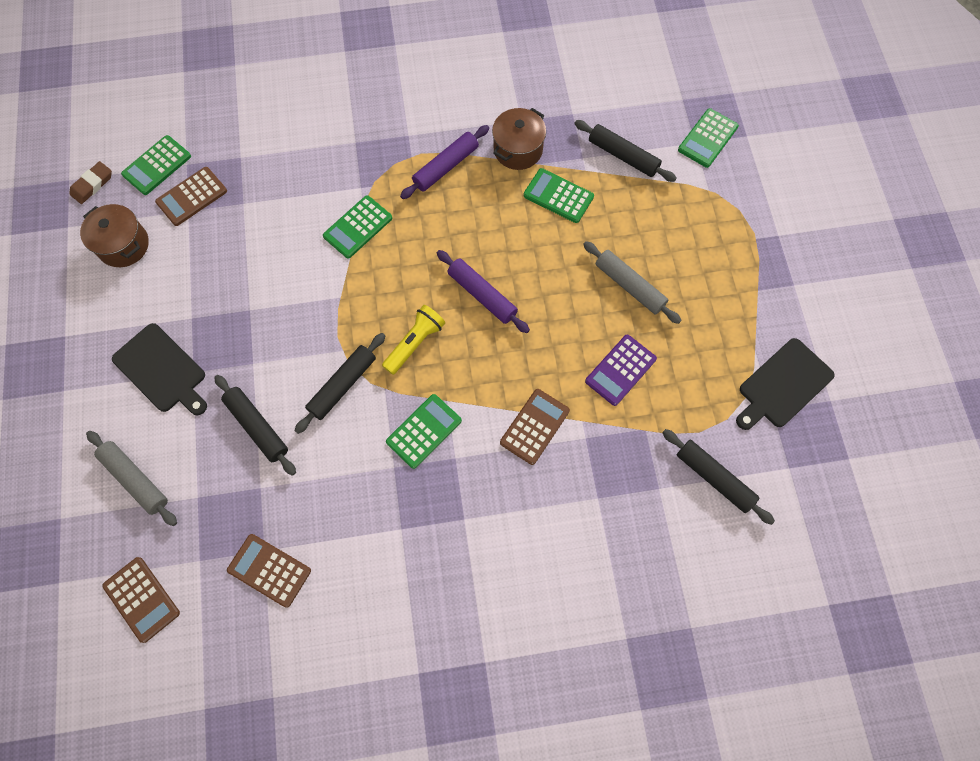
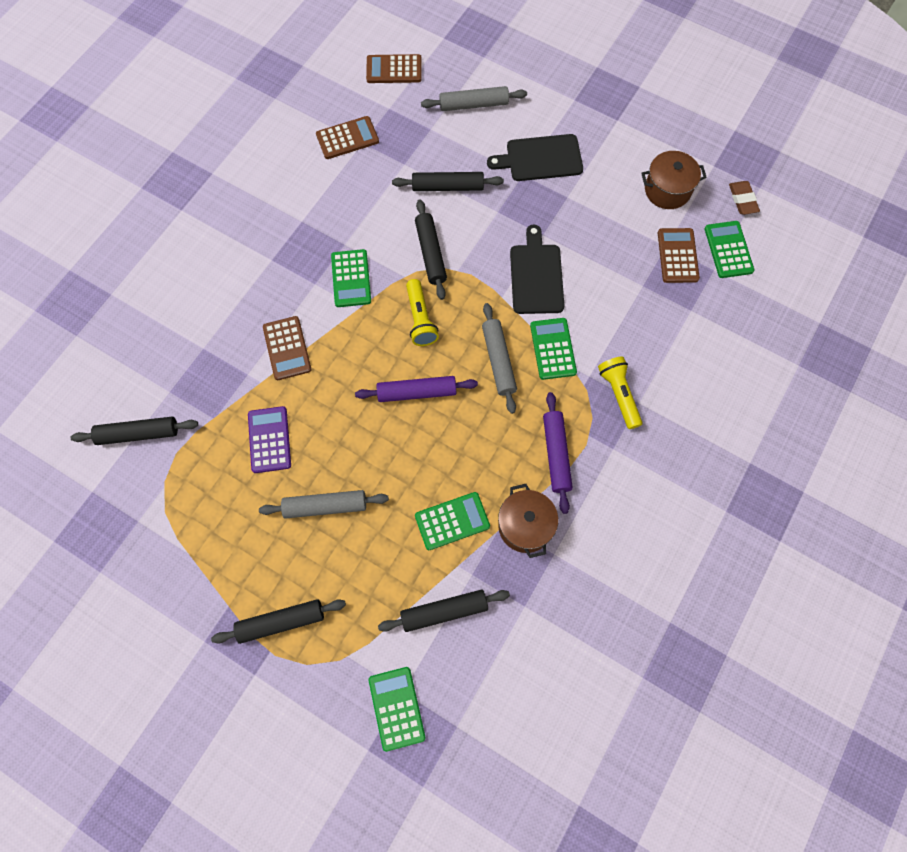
camera: 130 degrees right, 0 degrees up
(359, 158) = (619, 394): none -> yellow flashlight
(402, 257) = (498, 361): none -> grey rolling pin
(731, 247) = (281, 622): none -> black rolling pin
(783, 385) = (144, 547): black cutting board -> black cutting board (536, 276)

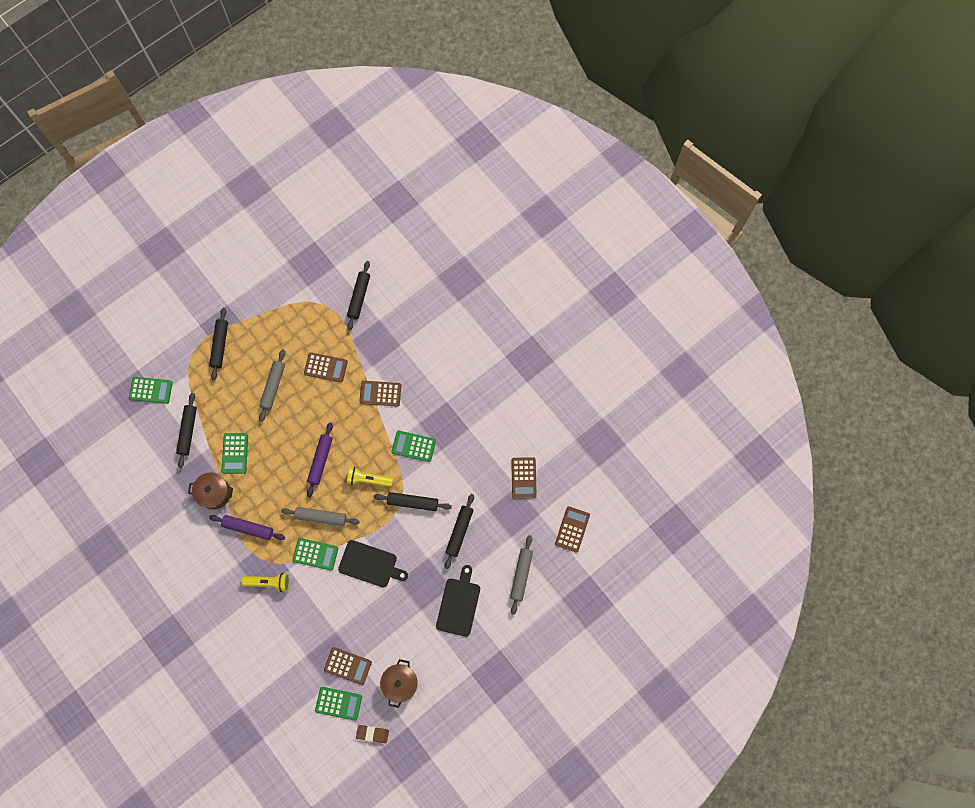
camera: 110 degrees right, 5 degrees up
(269, 440) = (325, 367): purple calculator -> brown calculator

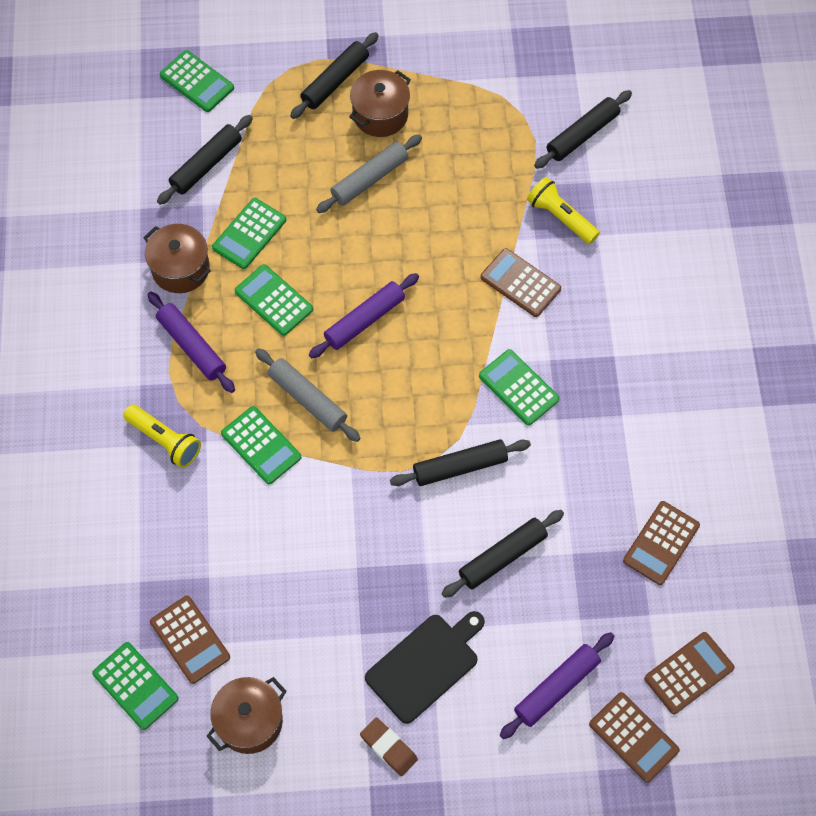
camera: 35 degrees right, 10 degrees down
(255, 349) = (380, 115): none -> brown pot
(271, 479) = (273, 300): none -> green calculator
(325, 367) = (464, 199): brown calculator -> brown calculator (633, 737)
(368, 479) = (416, 391): yellow flashlight -> yellow flashlight (561, 217)
(370, 564) = (331, 514): black cutting board -> none
(372, 733) = (152, 768): brown eraser -> brown eraser (388, 747)
(413, 502) = (460, 467): black rolling pin -> black rolling pin turned 60 degrees counterclockwise
(521, 575) = (556, 688): grey rolling pin -> purple rolling pin

